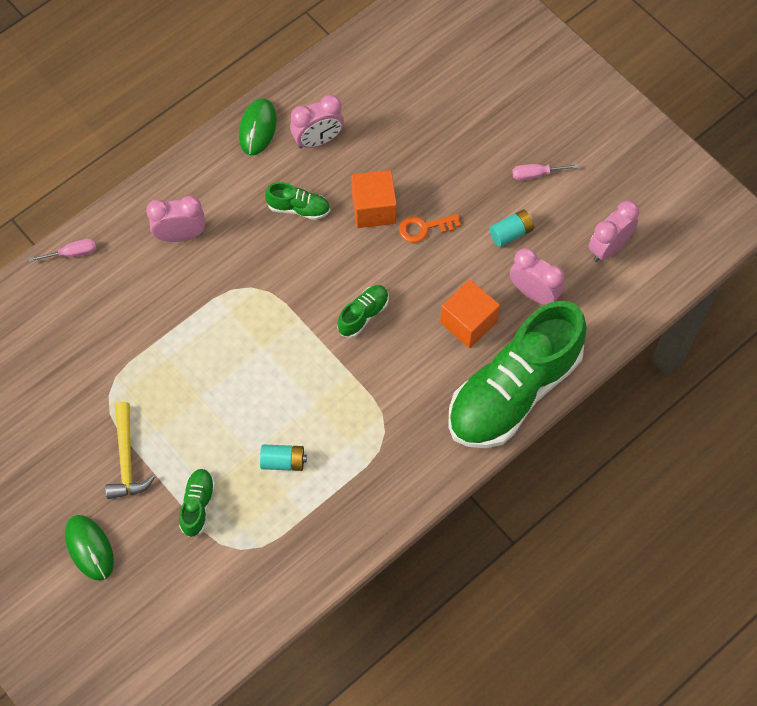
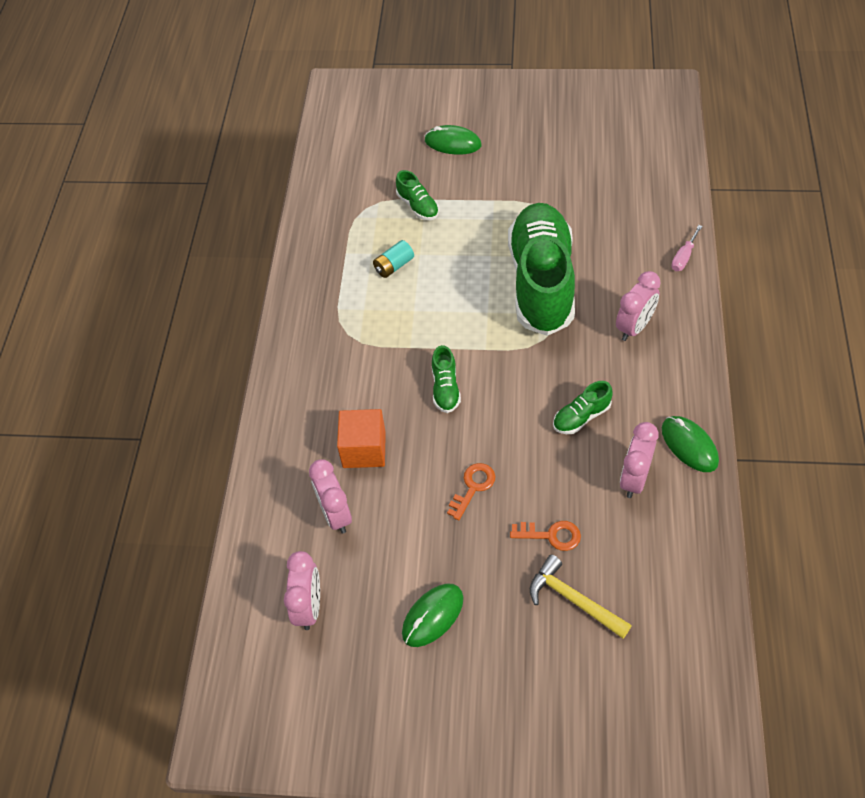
camera: 140 degrees right, 10 degrees down
(126, 459) = (489, 192): yellow hammer -> yellow hammer (573, 599)
(374, 209) = (527, 466): orange cube -> none
(411, 155) = (551, 535): none -> orange key
(511, 233) = (401, 545): turquoise battery -> none
(513, 391) = (282, 432): green shoe -> green shoe (541, 282)
(534, 293) = (335, 514): pink clock -> pink clock turned 75 degrees clockwise
(536, 174) = (433, 616): pink screwdriver -> green mouse

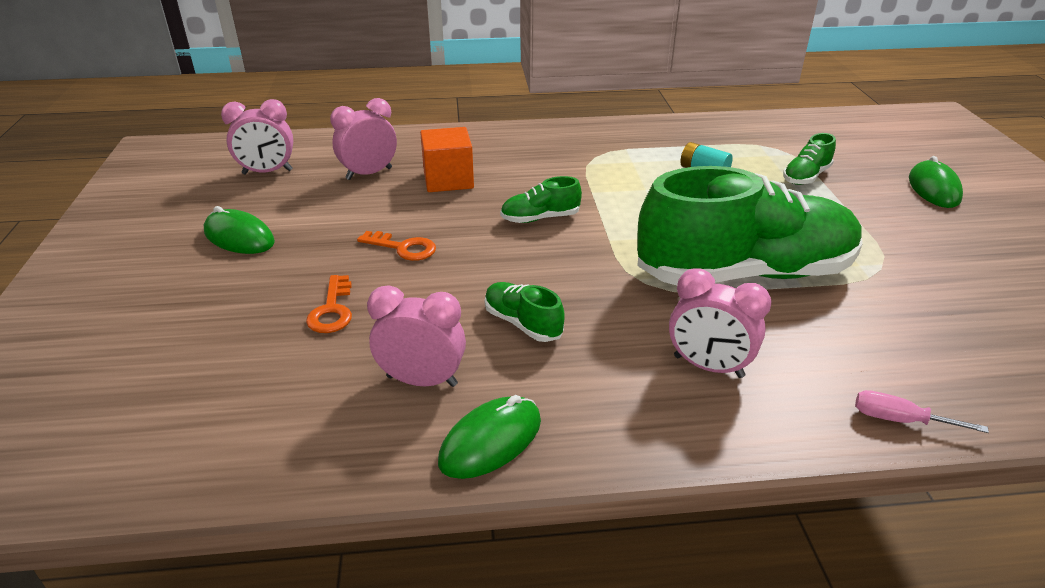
camera: 75 degrees right, 20 degrees down
(573, 599) = (235, 334): yellow hammer -> none

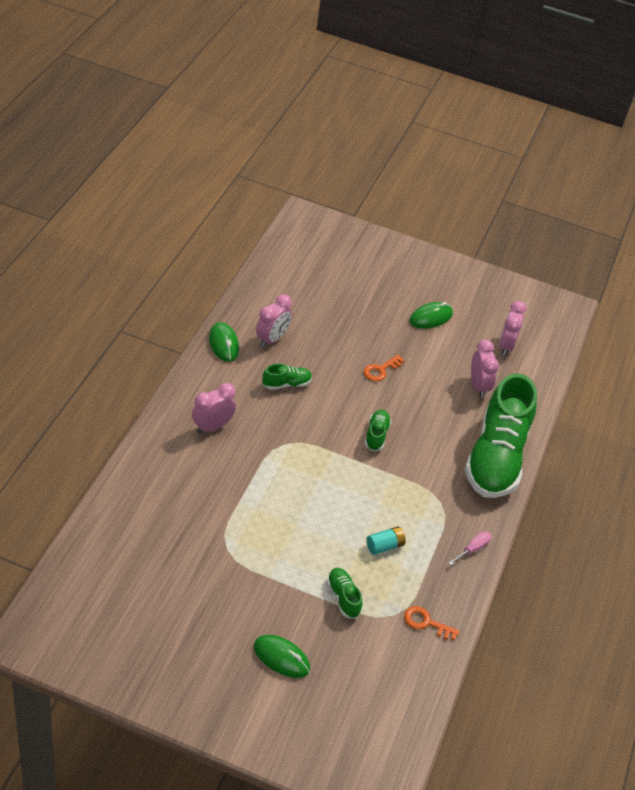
camera: 110 degrees right, 10 degrees up
(332, 310) = (341, 330): orange key -> orange key (426, 623)
(448, 180) = (449, 417): orange cube -> none
(744, 273) = (265, 487): green shoe -> green shoe (496, 458)
(899, 420) = (137, 464): pink screwdriver -> pink screwdriver (473, 549)

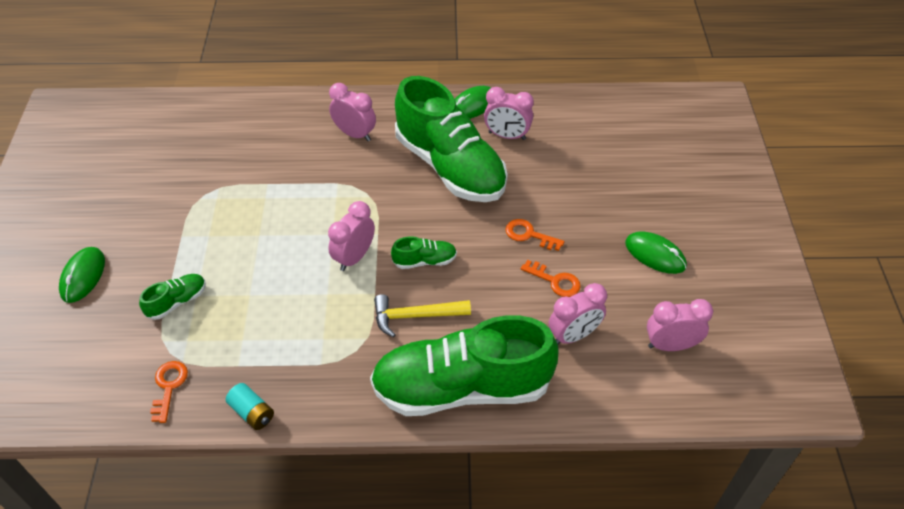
camera: 75 degrees right, 5 degrees up
(286, 384) = (450, 167): green shoe -> green shoe, size x2.50
(352, 474) = (354, 257): none -> pink clock
(384, 546) = (264, 316): turquoise battery -> turquoise battery (252, 412)
(425, 459) = (415, 316): none -> yellow hammer
(429, 375) = (555, 281): none -> orange key
(473, 549) = (299, 403): pink screwdriver -> none

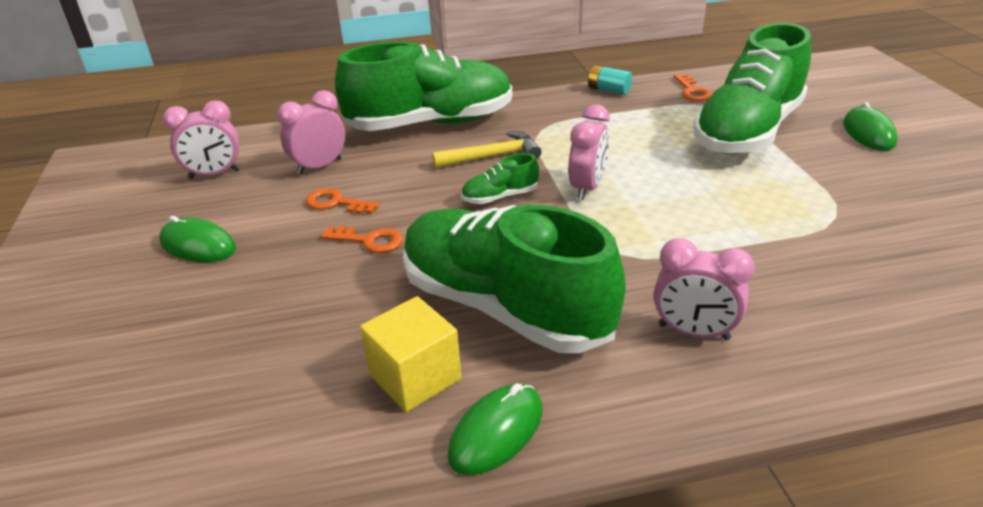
camera: 170 degrees right, 15 degrees down
(177, 302) = (747, 132): green shoe -> green shoe, size x2.50
(507, 136) = (415, 377): pink clock -> yellow cube

